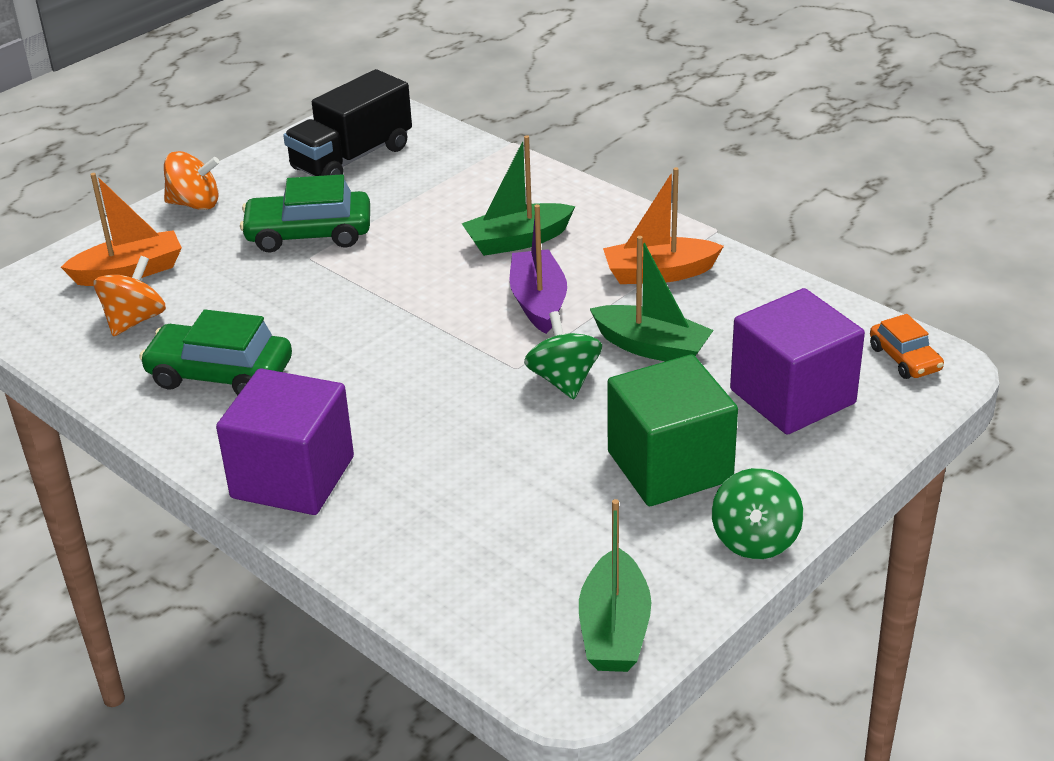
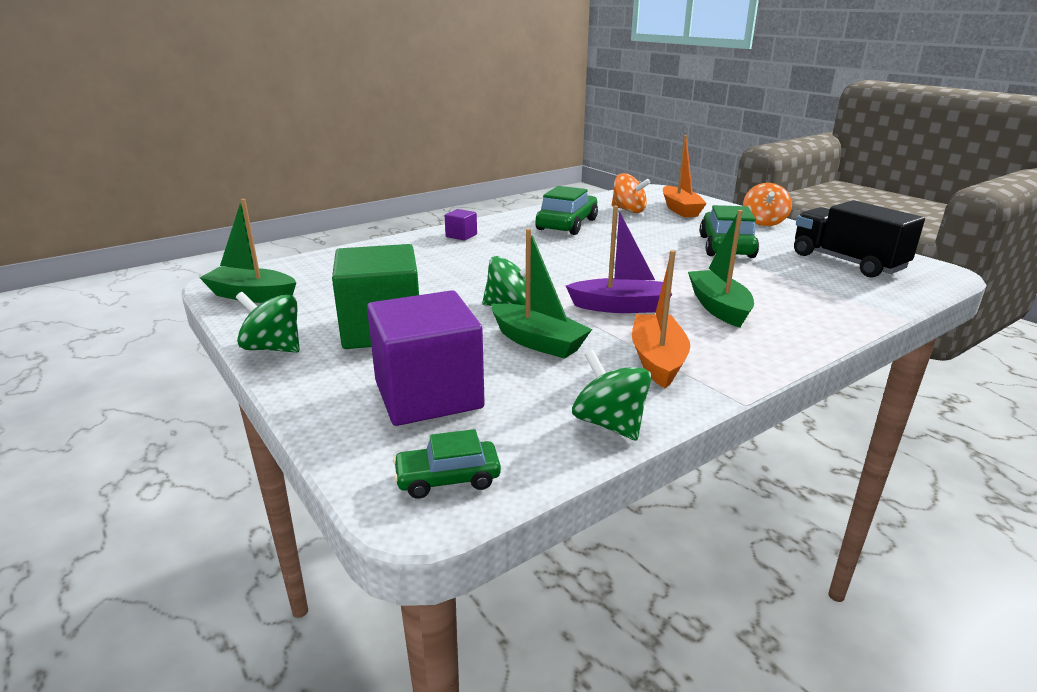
camera: 100 degrees right, 10 degrees down
(293, 477) = (461, 235): purple cube -> purple cube, size x0.43
(651, 347) = (538, 342): green boat -> green boat turned 90 degrees counterclockwise
(784, 292) = (609, 424): none -> green spinning top
(904, 359) = (448, 478): orange car -> green car

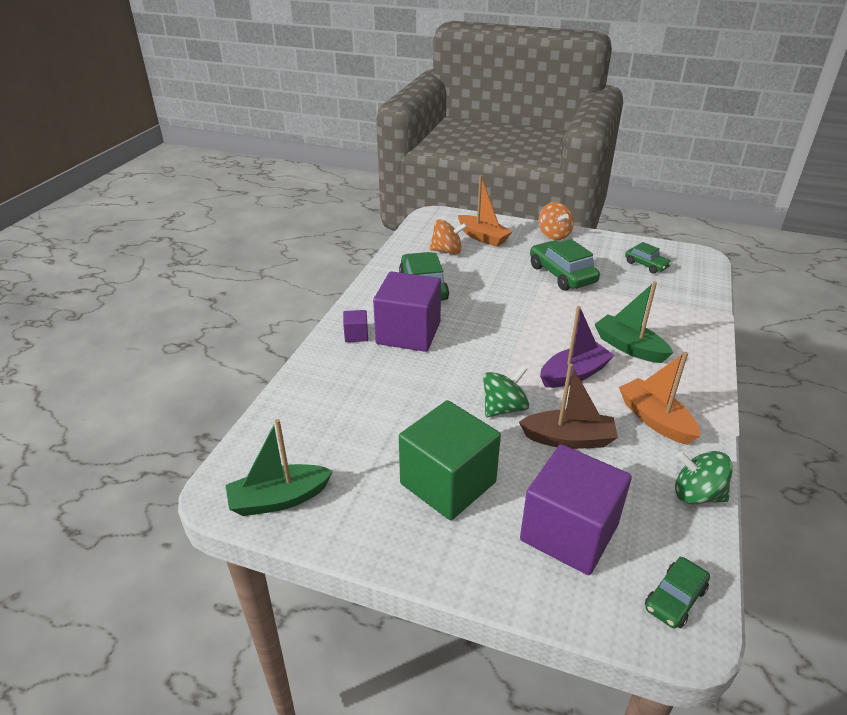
camera: 35 degrees left, 10 degrees up
(273, 348) = (393, 551): green spinning top -> none
(506, 245) = (408, 333): none -> purple cube
(538, 342) = (568, 439): green boat -> brown boat
(847, 262) = (646, 265): black truck -> green car

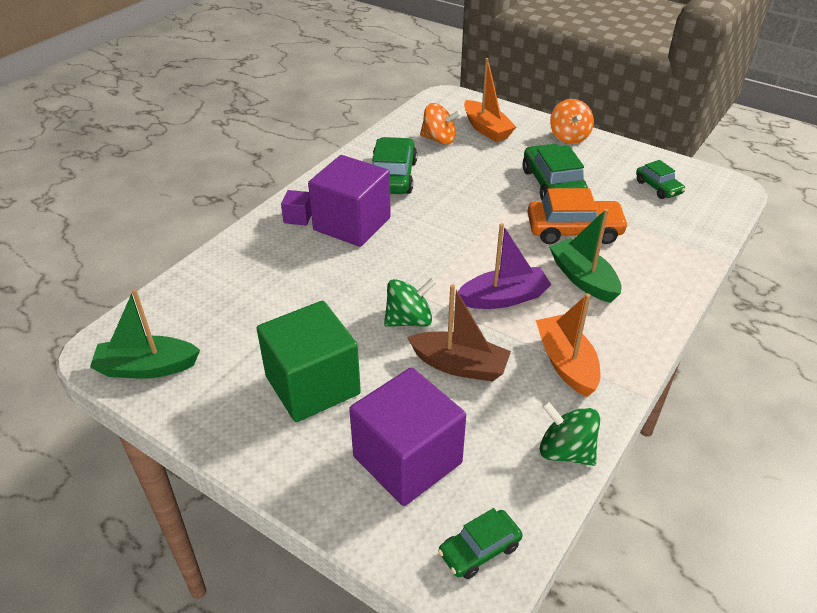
camera: 15 degrees right, 5 degrees up
(600, 309) = (574, 230): none -> orange car

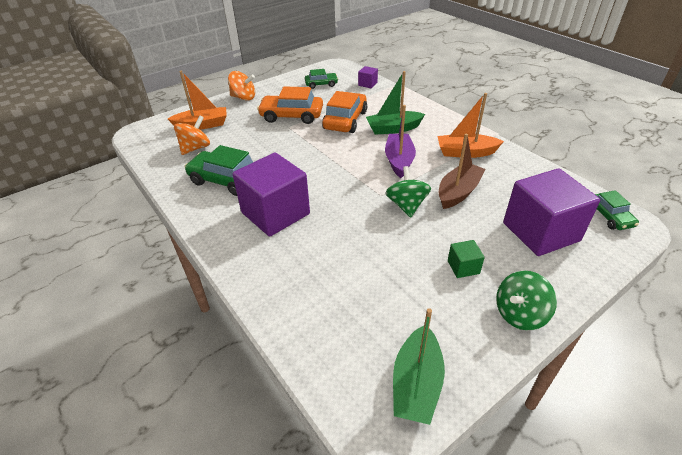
camera: 70 degrees left, 0 degrees up
(298, 217) = (244, 244): purple cube -> purple cube (367, 84)
(312, 385) = (463, 267): green cube -> green cube, size x0.43
(552, 184) = (291, 116): green car -> orange car
(565, 451) = (535, 169): green spinning top -> green spinning top (519, 314)

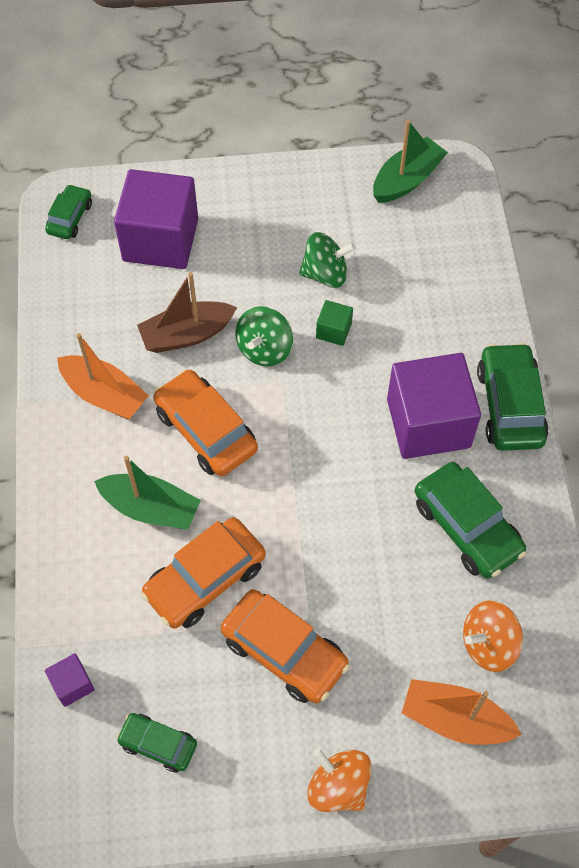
camera: 150 degrees left, 20 degrees up
(224, 244) = (510, 405): none -> green car
(399, 161) = (206, 430): purple boat -> orange car
(463, 267) = (278, 245): green cube -> green cube (333, 330)
(519, 314) = (275, 183): green spinning top -> green spinning top (325, 274)

